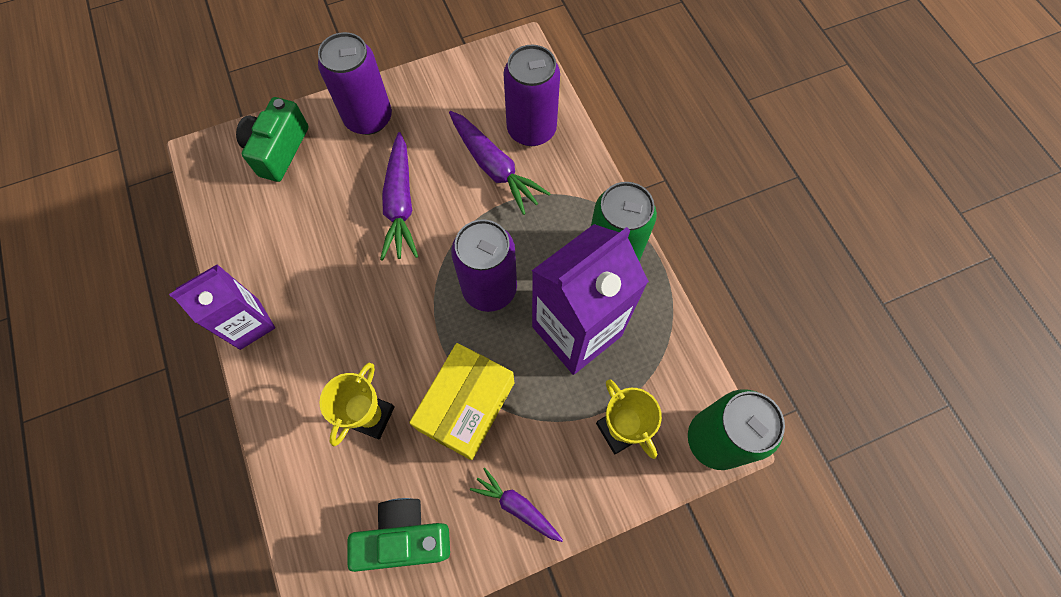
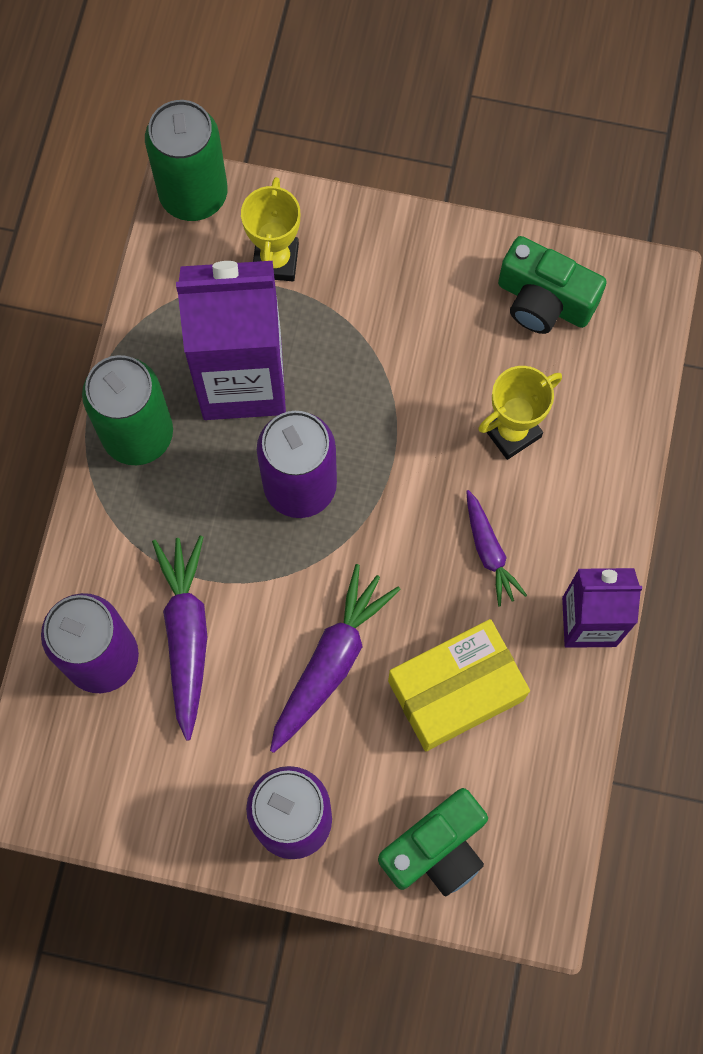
camera: 145 degrees left, 5 degrees up
(466, 406) = (409, 379): yellow box -> yellow box (455, 690)
(517, 507) = (422, 259): purple carrot -> purple carrot (489, 551)

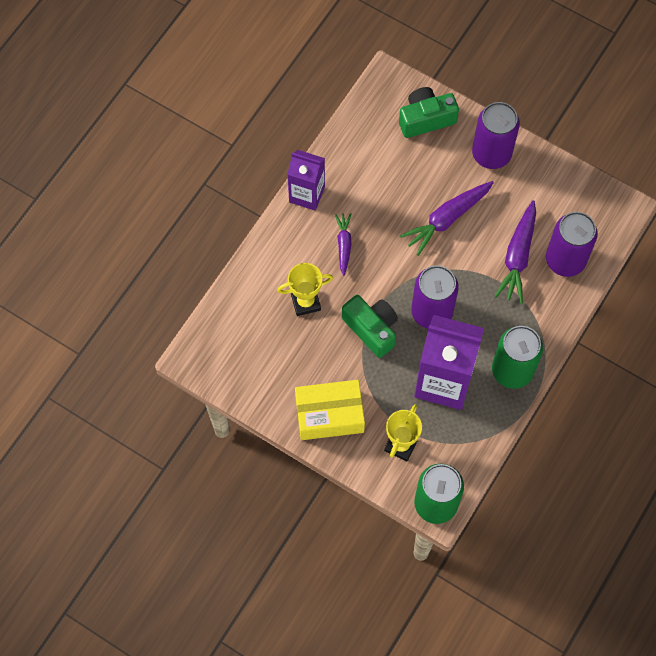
camera: 160 degrees left, 5 degrees down
(455, 690) = (388, 185): yellow box -> yellow box (329, 415)
(544, 301) = (256, 368): green camera -> green camera (371, 329)

